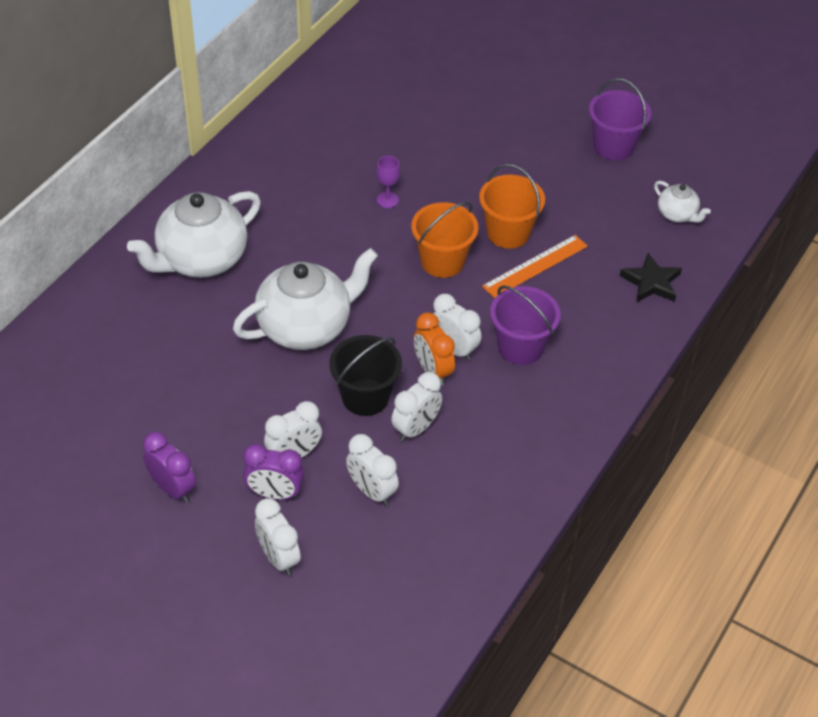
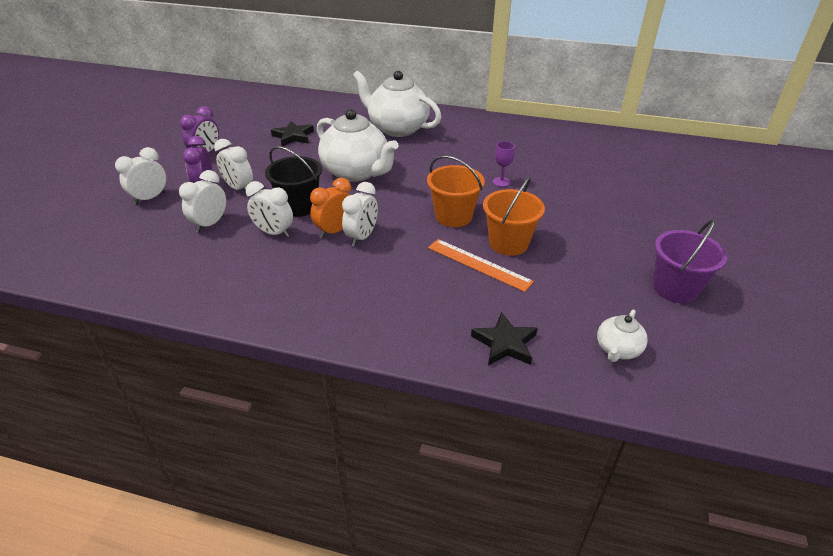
camera: 75 degrees right, 10 degrees down
(167, 378) = (293, 136): none -> black star
(520, 347) = (379, 271): purple bucket -> none

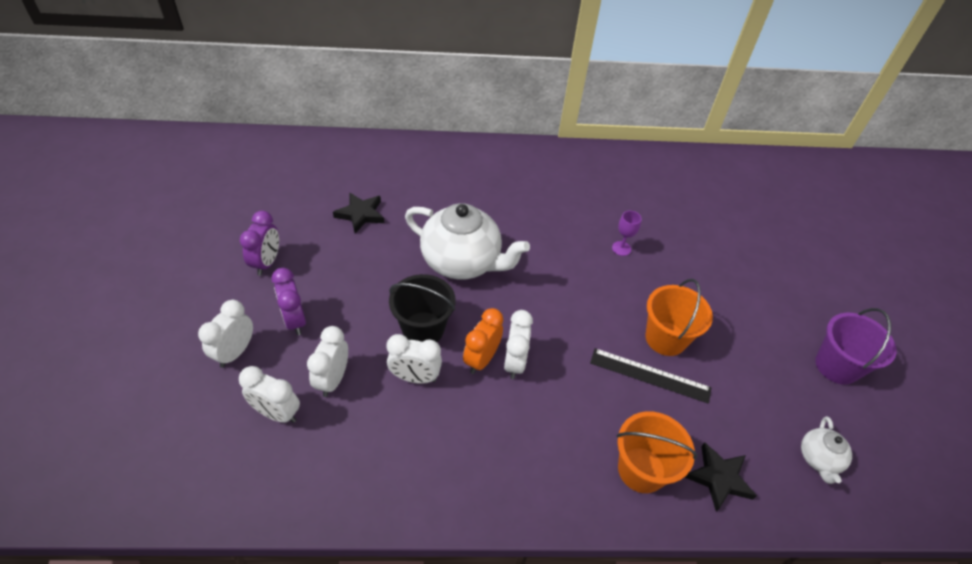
camera: 20 degrees left, 10 degrees up
(239, 188) = (338, 314): white clock -> white clock (277, 413)
(397, 128) = (475, 181): white teapot -> none
(453, 216) = (595, 310): orange bucket -> orange bucket (641, 470)
(479, 264) = (650, 375): orange ruler -> black ruler

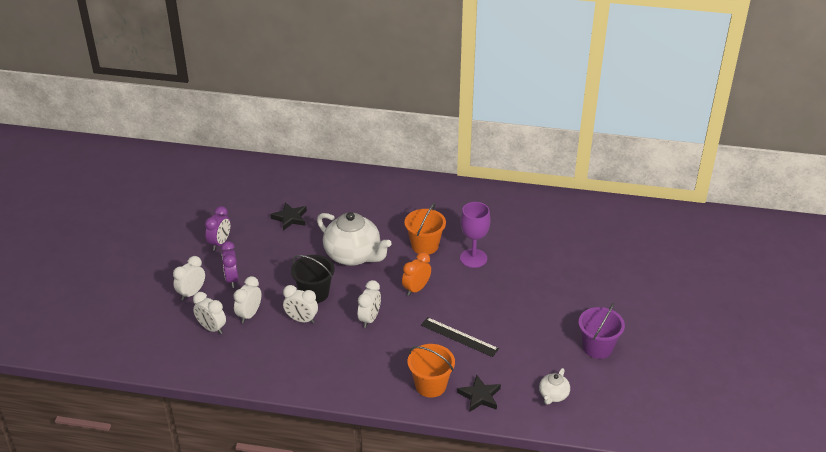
camera: 15 degrees right, 10 degrees down
(481, 359) = (348, 315): orange clock -> orange clock (416, 289)
(621, 248) = (473, 258): purple goblet -> purple goblet, size x1.90
(665, 338) = (480, 317): orange bucket -> orange bucket (425, 245)

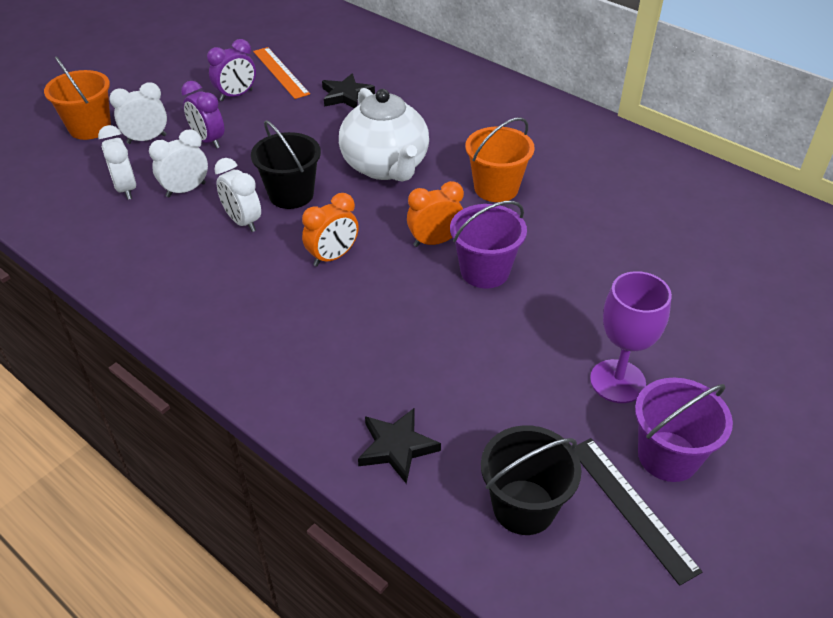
camera: 30 degrees right, 5 degrees up
(232, 279) = (208, 140): purple clock -> purple clock turned 60 degrees counterclockwise
(233, 217) = (280, 72): none -> orange ruler
(369, 319) = (333, 257): white clock -> orange clock
(430, 385) = (335, 393): orange bucket -> orange bucket (90, 128)
(454, 295) = (485, 271): none -> purple bucket
(459, 337) = (441, 336): black ruler -> black ruler (632, 507)
(473, 258) = (555, 231): purple goblet -> purple goblet (617, 381)
(553, 395) = (524, 507): white teapot -> black bucket

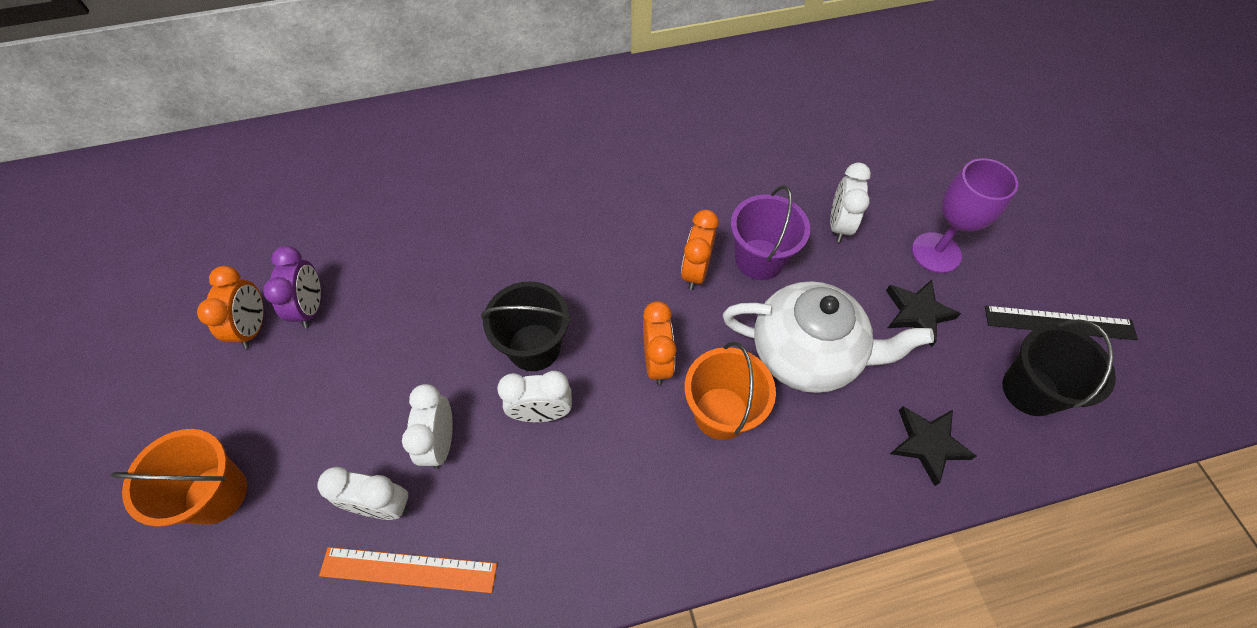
camera: 55 degrees left, 15 degrees up
(147, 139) = (305, 439): white clock -> white clock (839, 225)
(204, 83) = (254, 327): none -> orange clock
(208, 140) = (370, 377): purple clock -> none
(280, 72) = (311, 246): orange ruler -> orange ruler (408, 570)
(346, 95) = (414, 213): black star -> black star (917, 313)
(385, 166) = (559, 247): white teapot -> white teapot (806, 354)
(496, 188) = (659, 187): orange bucket -> orange bucket (721, 413)
(668, 456) = (1023, 271): purple bucket -> none

